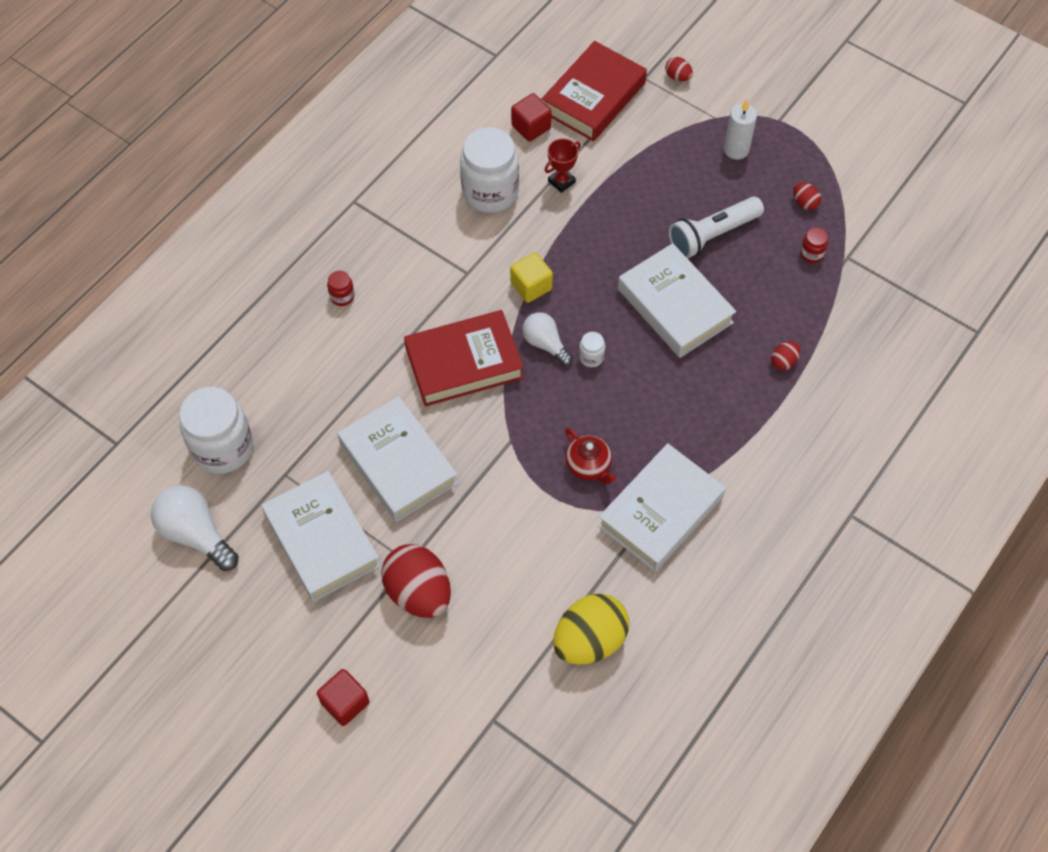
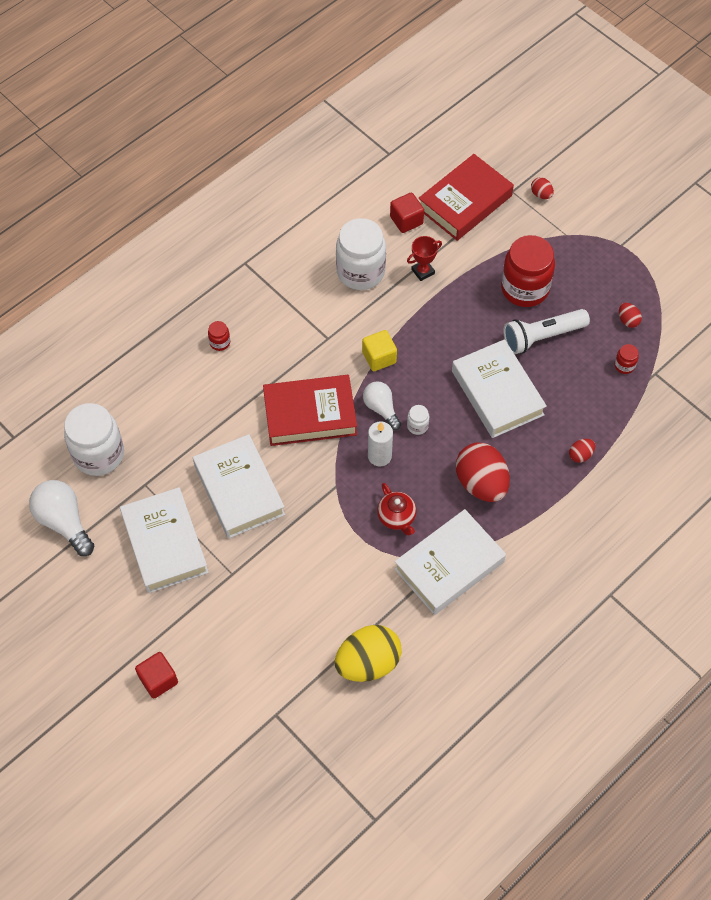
camera: 10 degrees right, 0 degrees up
(418, 592) = (235, 600): red egg -> red egg (481, 483)
(681, 184) = (525, 288): none -> red jar
(736, 149) = (578, 265): white candle -> white candle (379, 456)

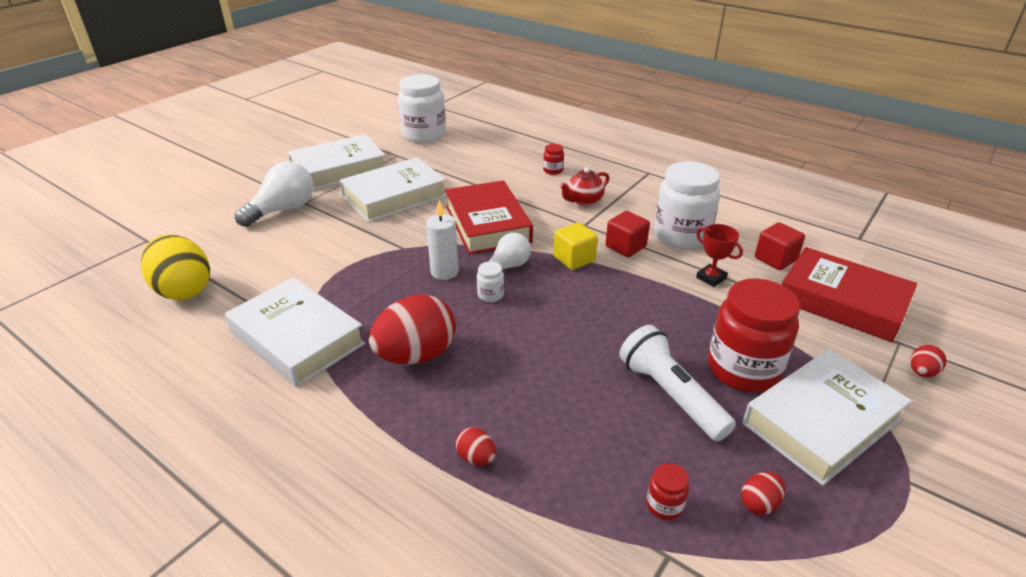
camera: 80 degrees right, 25 degrees down
(64, 522) = (360, 130): white light bulb -> white light bulb (283, 210)
(158, 680) = (206, 181): red cube -> red cube (625, 247)
(397, 517) = (365, 292): red teapot -> red teapot (583, 200)
(497, 393) = (559, 357): white book -> white book (821, 422)

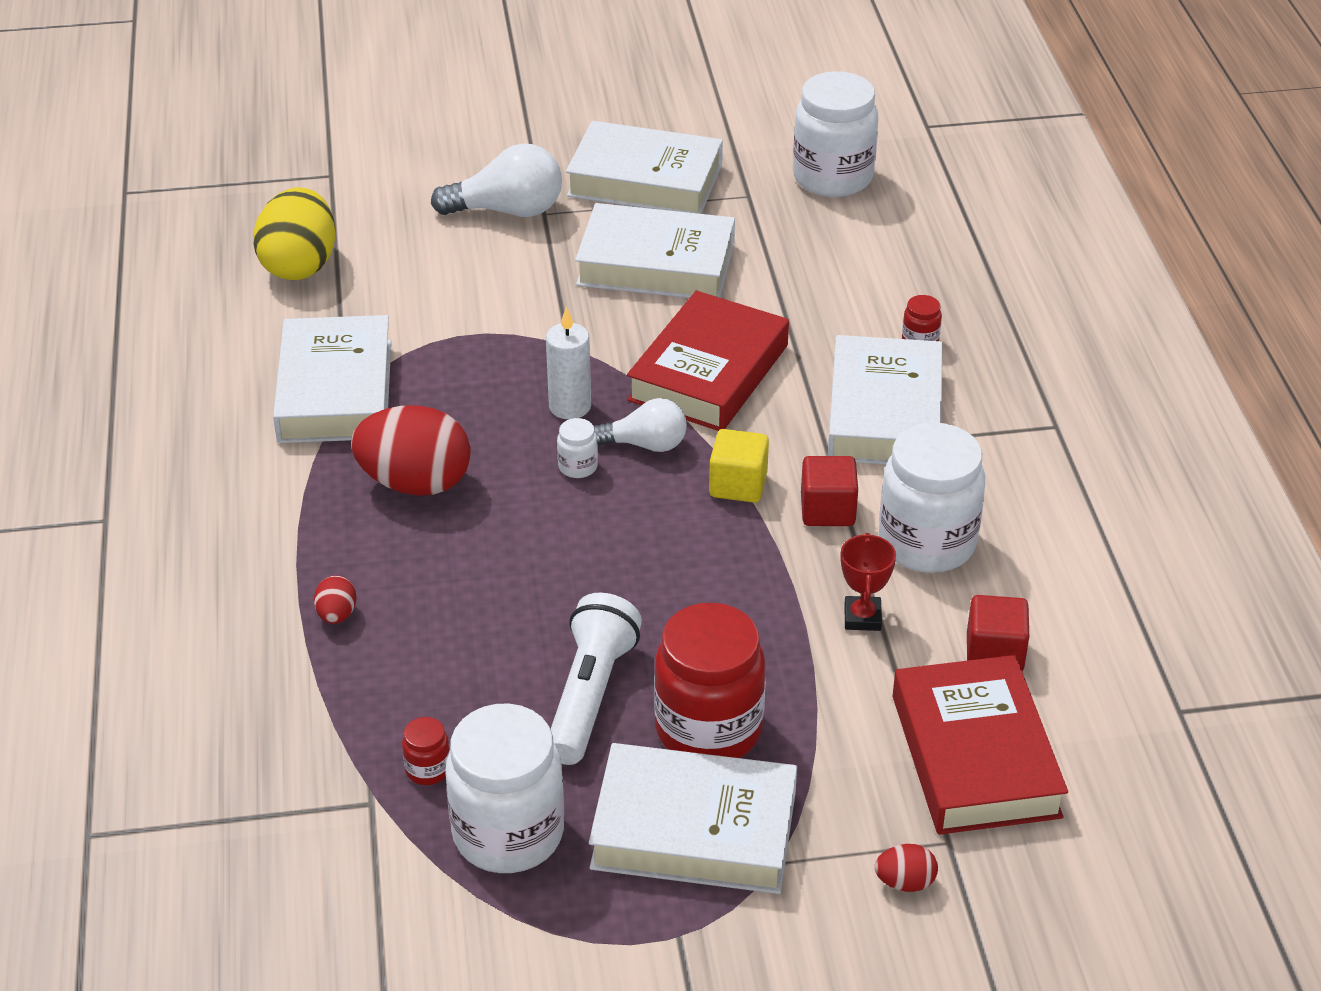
camera: 45 degrees right, 5 degrees up
(583, 200) = (884, 413): red teapot -> white book
(759, 503) = (508, 833): red egg -> white jar

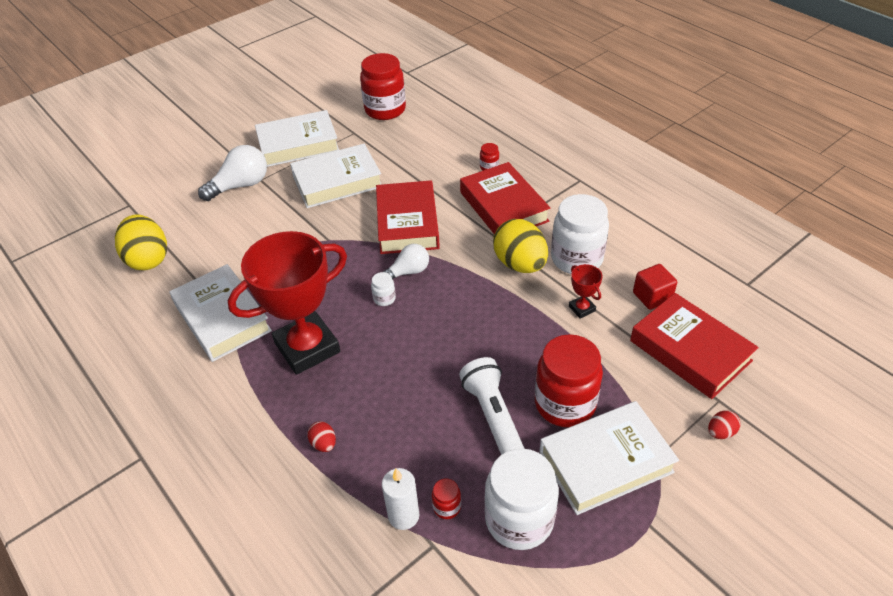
camera: 30 degrees left, 5 degrees up
(415, 483) = (307, 347): red egg -> red trophy
(570, 406) = (354, 270): white candle -> white candle (403, 515)
(738, 485) = (469, 271): yellow cube -> none
(827, 510) = (520, 264): red cube -> yellow egg
(832, 177) = (385, 110): white jar -> red jar
(884, 413) = (503, 207): white book -> red book

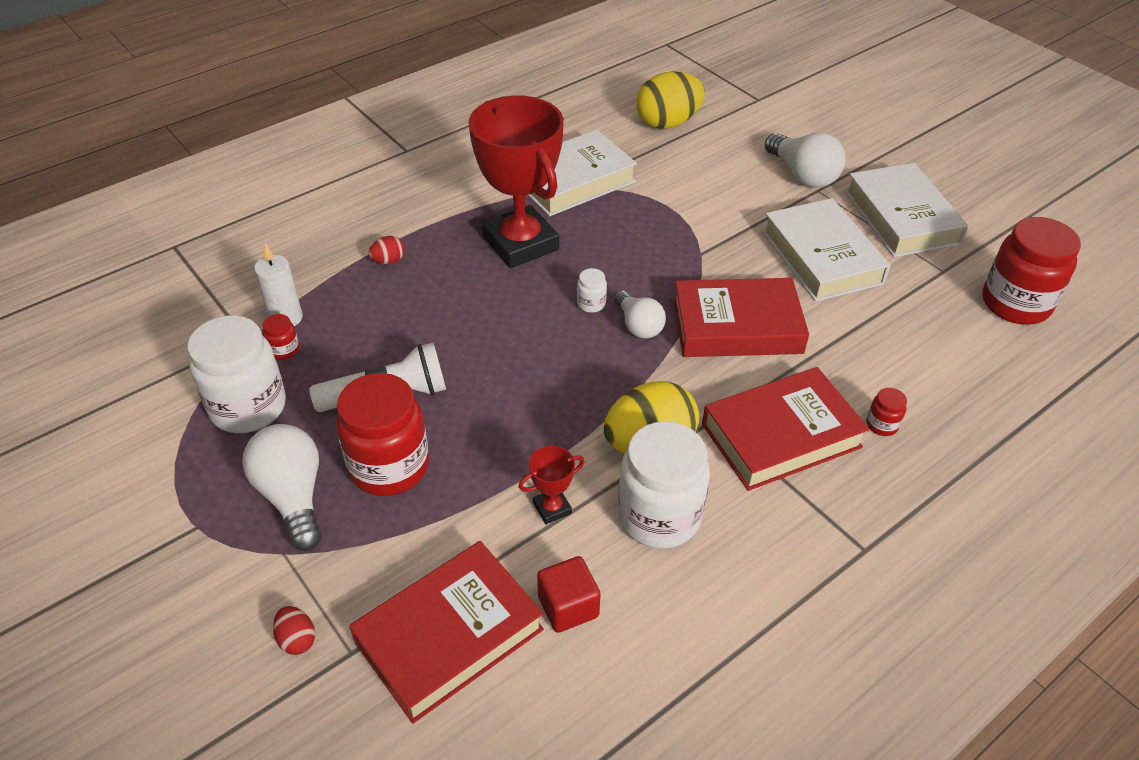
camera: 90 degrees right, 0 degrees up
(605, 462) = (293, 496): white book -> white light bulb

